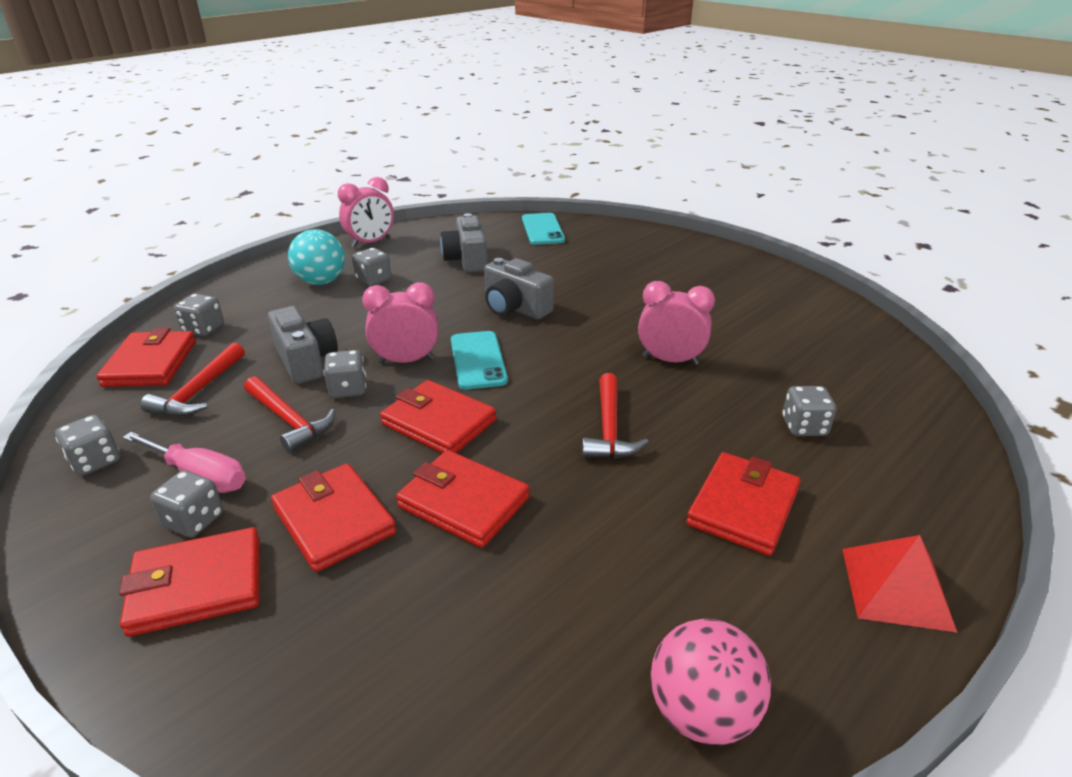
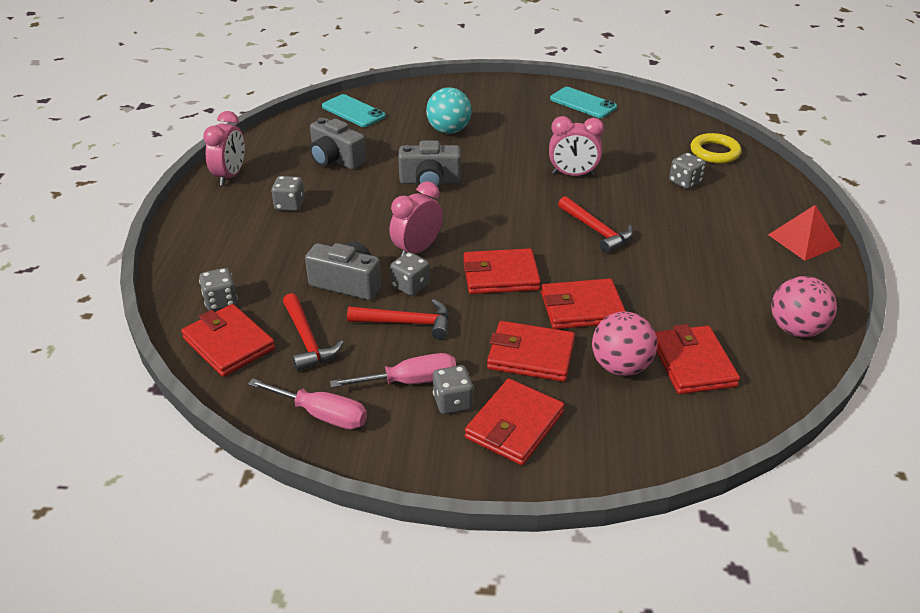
camera: 40 degrees left, 5 degrees up
(95, 461) = (322, 415): grey dice -> pink screwdriver
(321, 282) = (248, 224): turquoise ball -> turquoise ball (449, 131)
(397, 597) = (620, 366): none -> pink ball
(478, 360) = (462, 227): turquoise phone -> turquoise phone (583, 103)
(670, 360) = (573, 174): pink clock -> pink clock turned 150 degrees counterclockwise
(743, 507) = (708, 237): red wallet -> red wallet (692, 363)
(899, 411) = (714, 152): none -> yellow ring

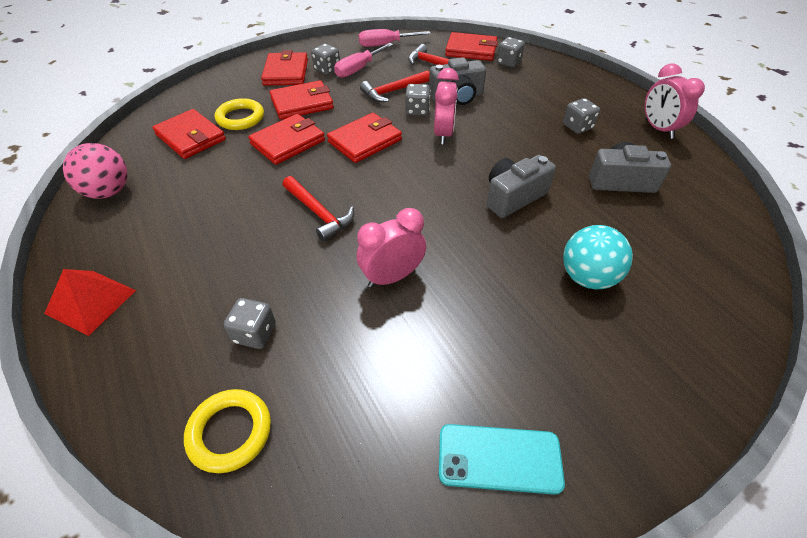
camera: 145 degrees right, 10 degrees up
(353, 111) = (716, 252): turquoise phone -> none
(596, 230) = (319, 213): red hammer -> red hammer turned 150 degrees counterclockwise
(620, 366) = (240, 118): pink ball -> yellow ring

